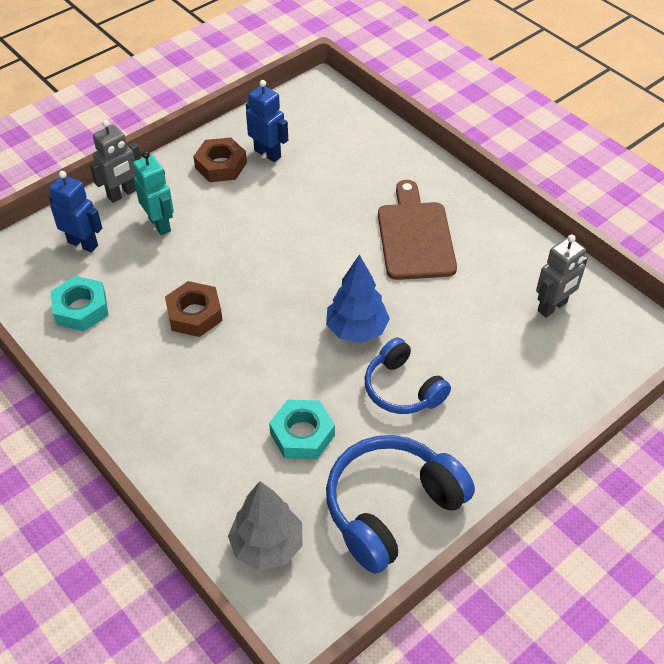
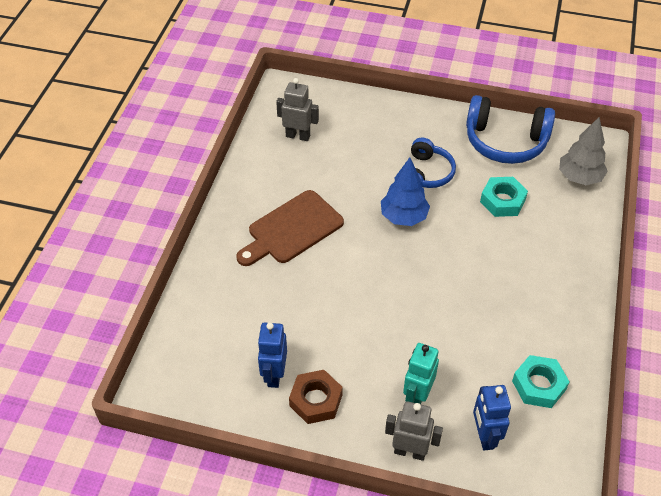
camera: 125 degrees left, 0 degrees up
(194, 314) = (475, 311): brown nut -> none

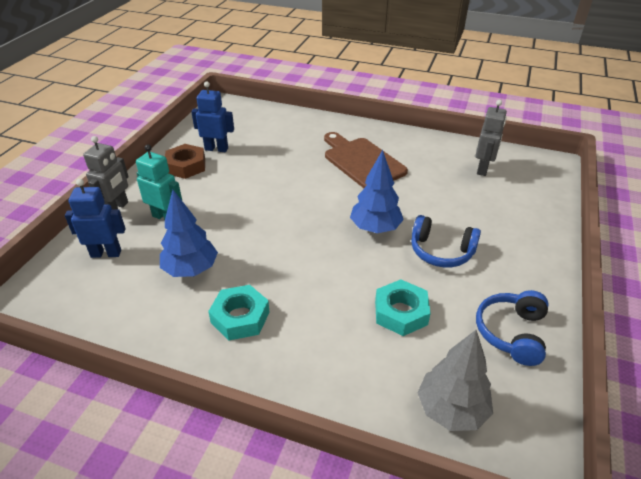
camera: 95 degrees right, 10 degrees down
(490, 353) = (191, 270): none -> blue tree
(505, 141) = (511, 333): blue headphones -> blue headphones, size x0.64
(539, 385) = (139, 301): turquoise nut -> turquoise nut (240, 317)

